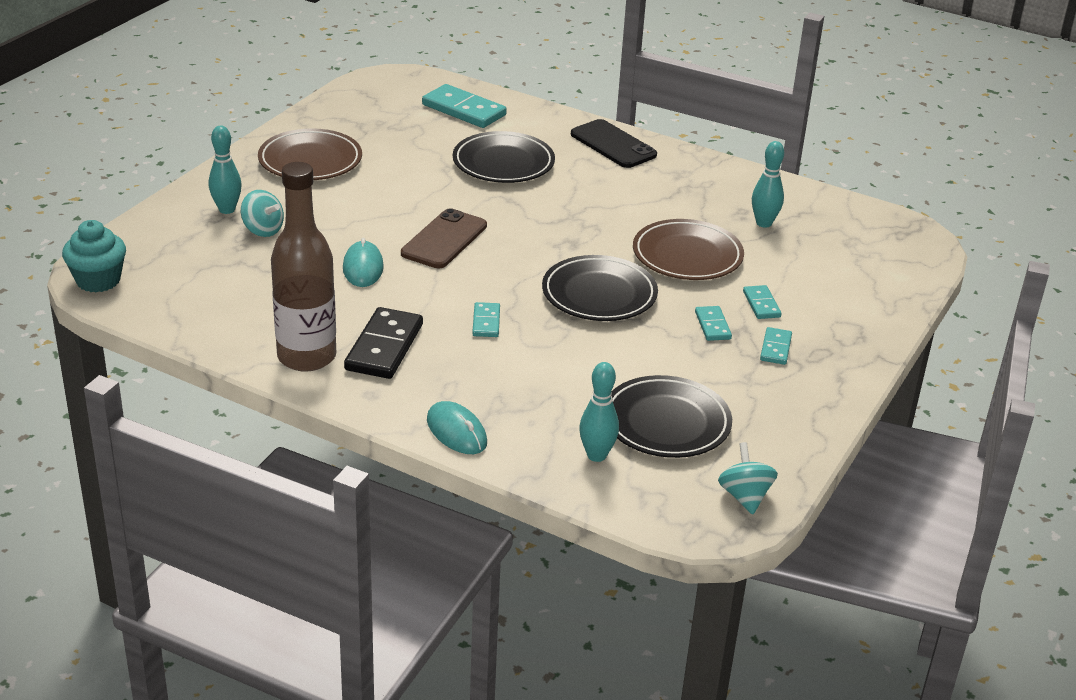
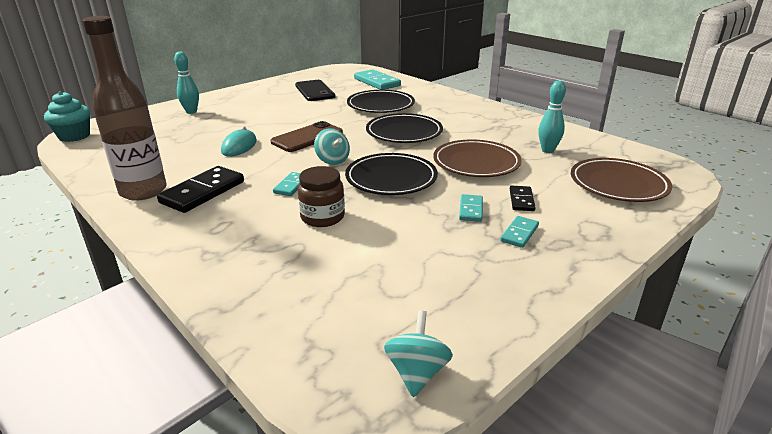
camera: 20 degrees right, 5 degrees down
(263, 230) = (200, 122): turquoise spinning top -> turquoise spinning top (332, 160)
(310, 161) = (264, 96): brown plate -> brown plate (618, 184)
(456, 431) = (193, 259): turquoise mouse -> none
(555, 360) = (322, 217): none -> brown jar
(596, 455) = (294, 300): turquoise bowling pin -> none
(613, 145) = (459, 103): black phone -> black phone (314, 91)
(666, 423) = (381, 281): black plate -> black plate (404, 133)
(761, 304) = (521, 200): turquoise domino -> black domino

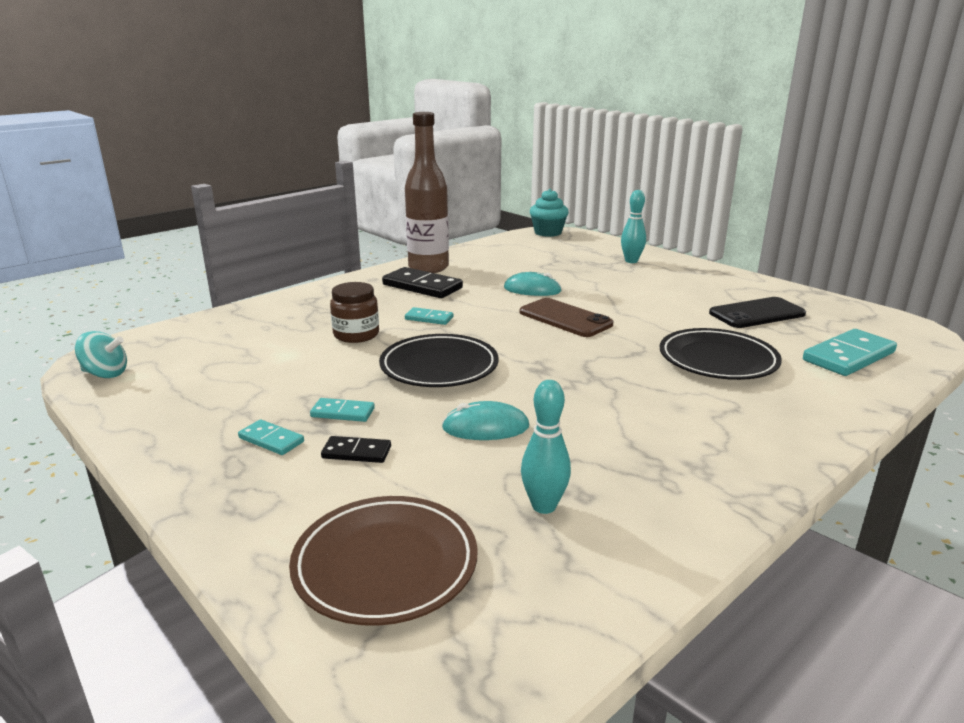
camera: 90 degrees right, 5 degrees down
(332, 160) = (494, 334): turquoise spinning top -> none
(404, 133) = (599, 376): black plate -> none
(476, 163) = (485, 427): brown plate -> turquoise mouse

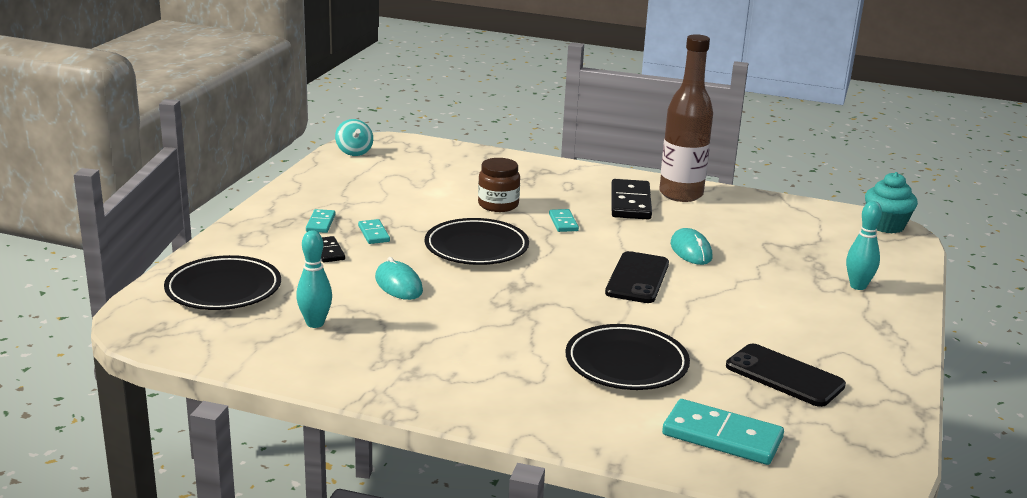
camera: 60 degrees right, 0 degrees up
(385, 564) = (223, 289): brown plate -> black plate
(565, 318) = (637, 278): brown phone -> black phone

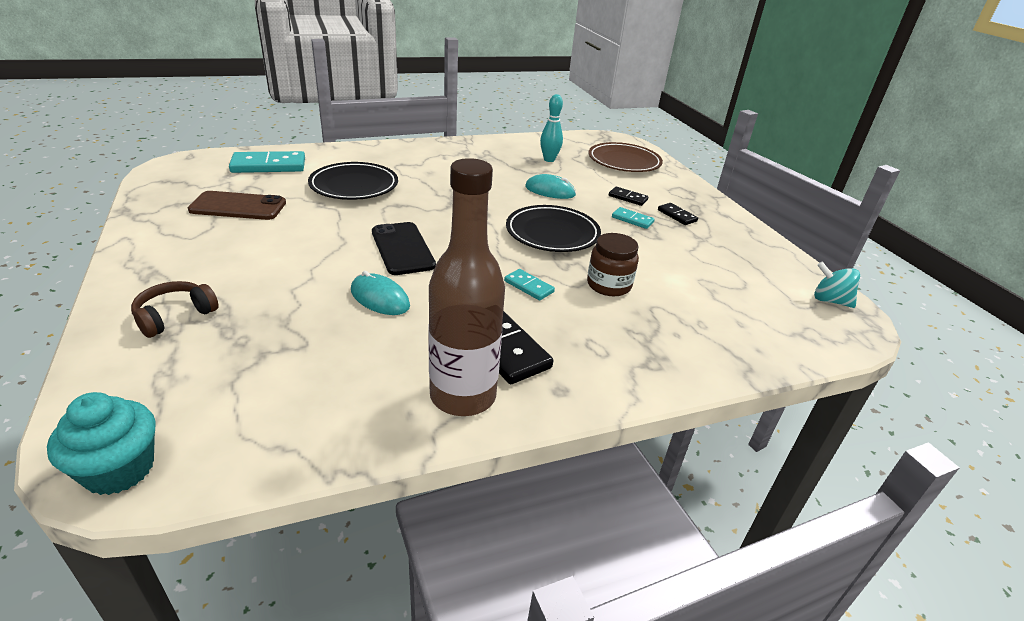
camera: 140 degrees right, 10 degrees up
(223, 289) = (624, 162): black plate -> brown plate
(320, 223) = (677, 215): turquoise domino -> black domino
(784, 376) = (238, 207): black phone -> brown phone
(858, 286) = (175, 316): turquoise bowling pin -> brown headphones

